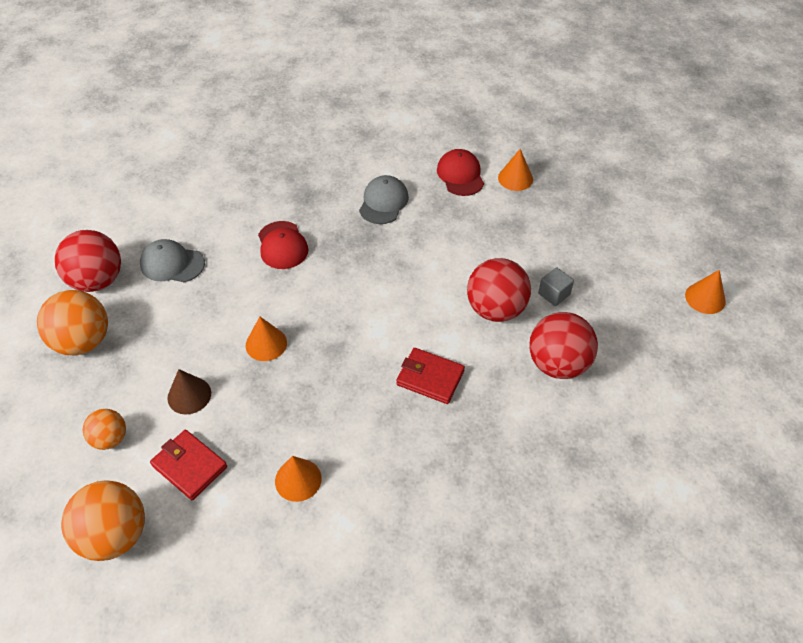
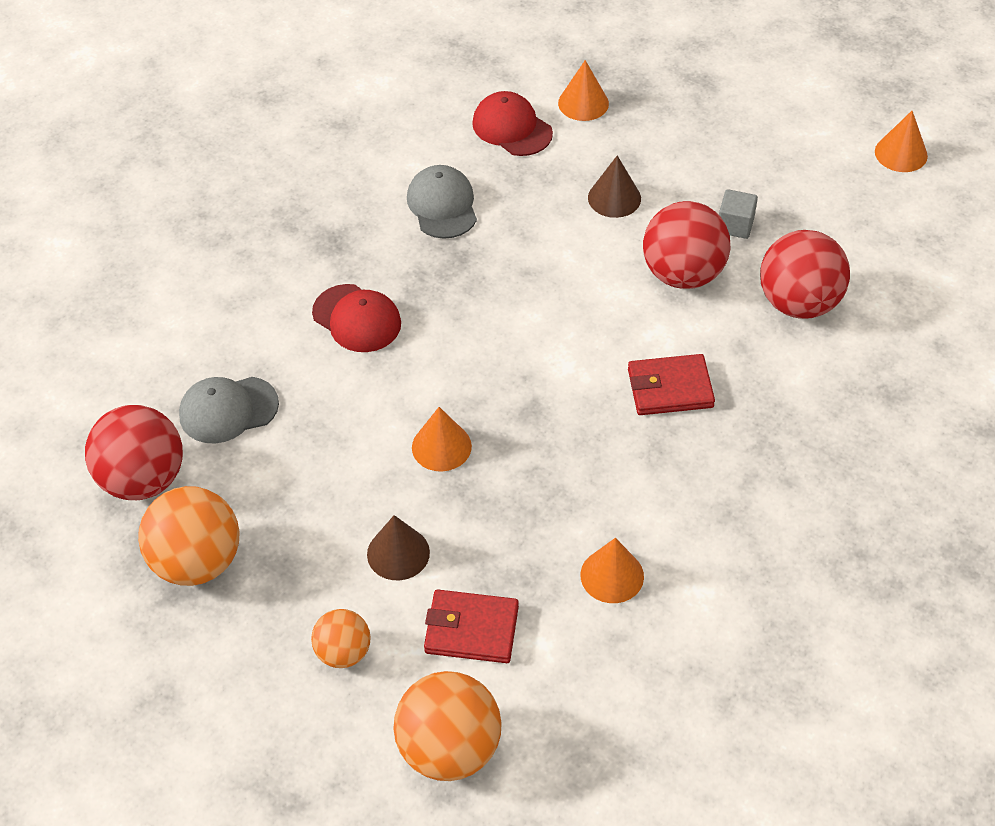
camera: 30 degrees left, 0 degrees up
(489, 243) = (614, 198): none -> brown cone

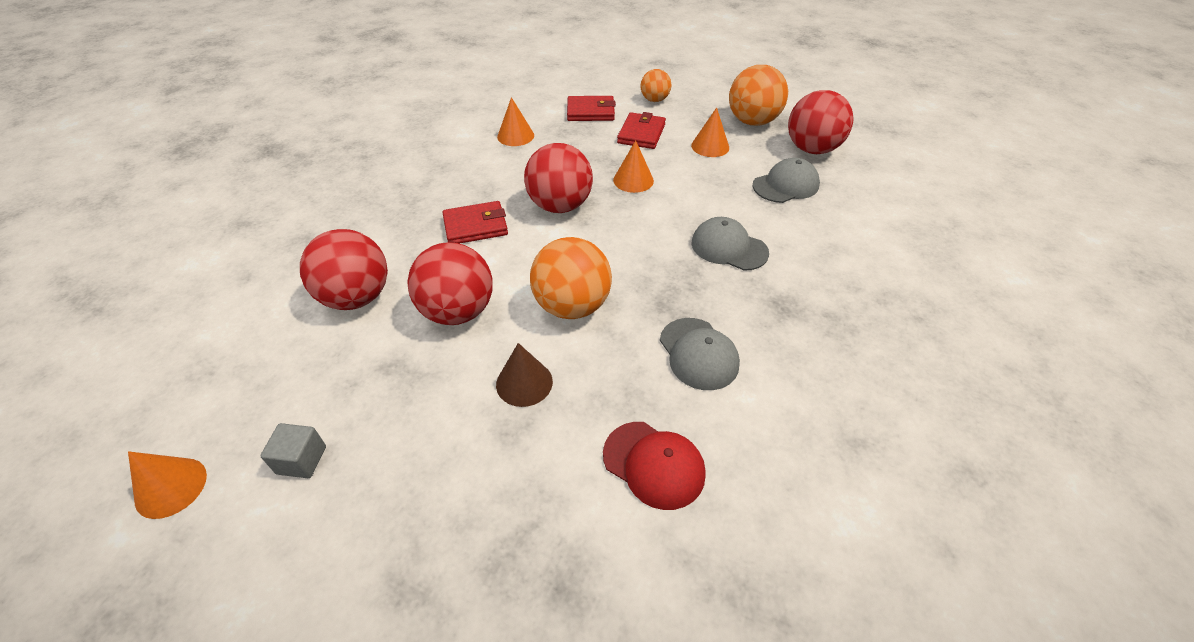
camera: 170 degrees right, 5 degrees down
(357, 318) = (729, 248): red cap -> grey cap
(398, 553) = (641, 134): brown cone -> red wallet
(449, 749) = (591, 79): orange ball -> orange ball (572, 306)
(555, 410) = (560, 206): none -> red ball
(583, 103) = (571, 519): orange cone -> orange cone (710, 146)
(735, 225) = (399, 366): grey cube -> grey cube (301, 460)

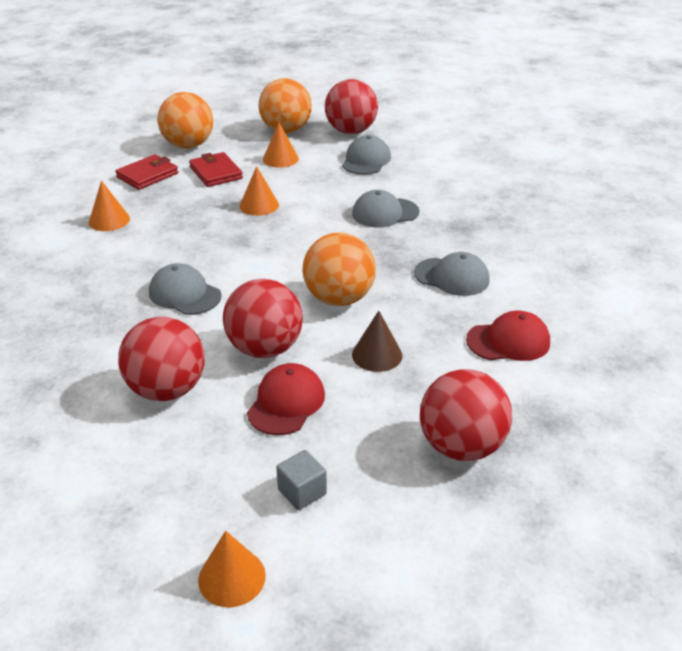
camera: 45 degrees left, 10 degrees down
(403, 371) = (286, 403): none -> red cap
(475, 226) = (184, 294): red wallet -> grey cap
(560, 206) = (230, 248): red ball -> red ball (461, 446)
(654, 100) = (188, 145): orange ball -> orange ball, size x1.74

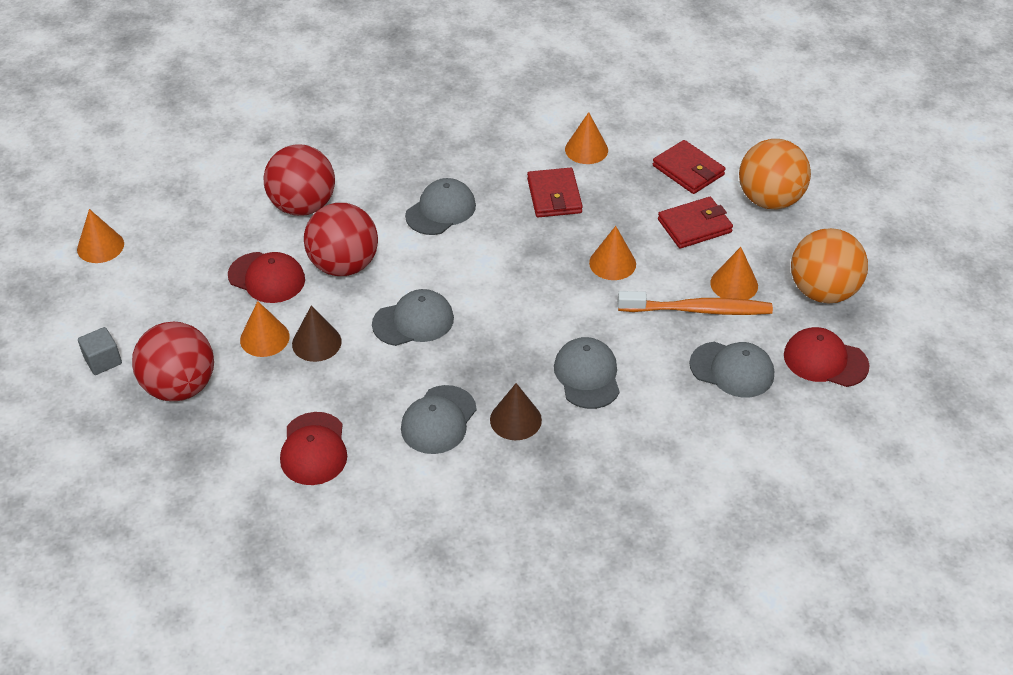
camera: 95 degrees right, 10 degrees up
(171, 234) = (554, 196): none -> red wallet
(302, 492) = (164, 284): grey cube -> grey cube (103, 361)
(309, 171) = (698, 310): none -> orange toothbrush
(339, 299) = (413, 321): orange ball -> grey cap
(351, 131) = (825, 360): red ball -> red cap
(377, 392) = (264, 338): none -> orange cone
(439, 241) = (515, 419): none -> brown cone

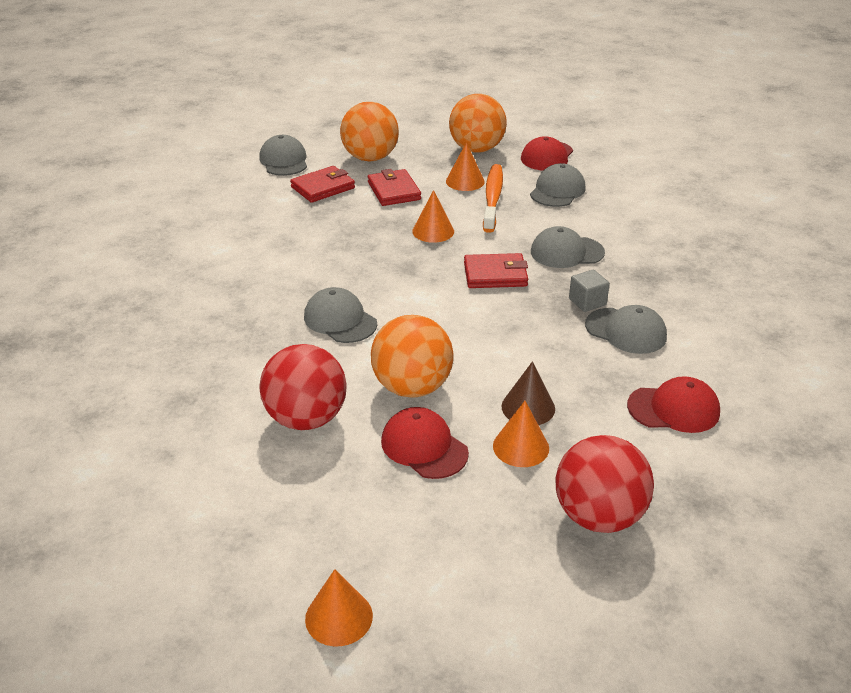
camera: 85 degrees left, 10 degrees down
(103, 361) = (559, 595): grey cube -> grey cube (587, 302)
(267, 278) = (424, 447): red cap -> red cap turned 75 degrees counterclockwise
(344, 265) = (412, 387): red ball -> orange ball
(413, 321) = (499, 342): grey cap -> grey cap (284, 161)
(515, 419) = (620, 290): brown cone -> none
(554, 196) = (337, 254): red wallet -> red wallet (495, 274)
(586, 149) = (276, 233): orange cone -> none

